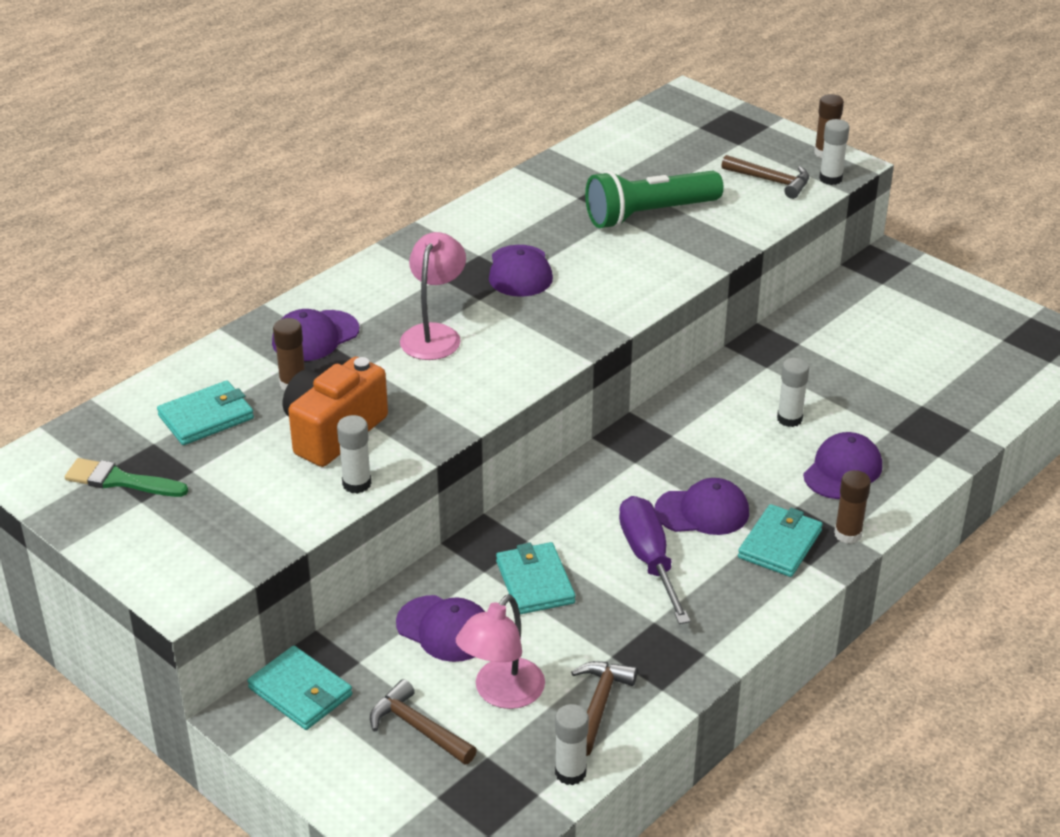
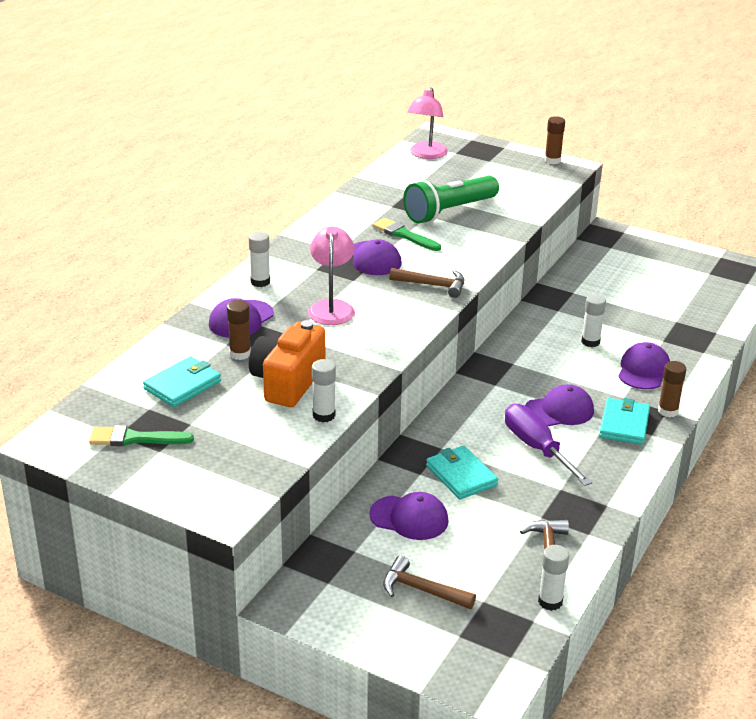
camera: 15 degrees left, 5 degrees down
(300, 692) = (319, 579): turquoise wallet -> none
(501, 693) = (473, 556): pink lamp -> pink lamp (426, 154)
(573, 241) = (403, 235): none -> green brush
(771, 181) = (524, 182): brown hammer -> brown hammer (433, 285)
(830, 179) = (564, 176): white glue stick -> white glue stick (260, 282)

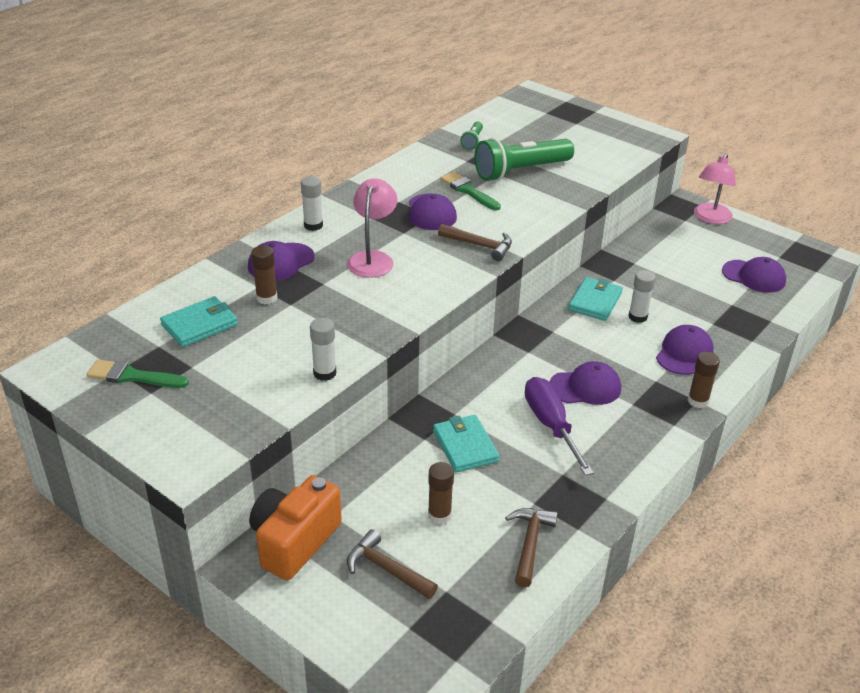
camera: 10 degrees right, 5 degrees up
(287, 382) = (302, 333): orange camera -> orange camera (294, 541)
(391, 187) = (472, 141): none -> green flashlight
(409, 518) = (399, 486): purple cap -> purple cap (754, 276)
(426, 154) = (517, 112): pink lamp -> pink lamp (710, 218)
(550, 601) = (515, 602): white glue stick -> none
(552, 160) = (639, 128): brown glue stick -> brown glue stick (439, 515)
(624, 424) = (648, 410): turquoise wallet -> turquoise wallet (595, 301)

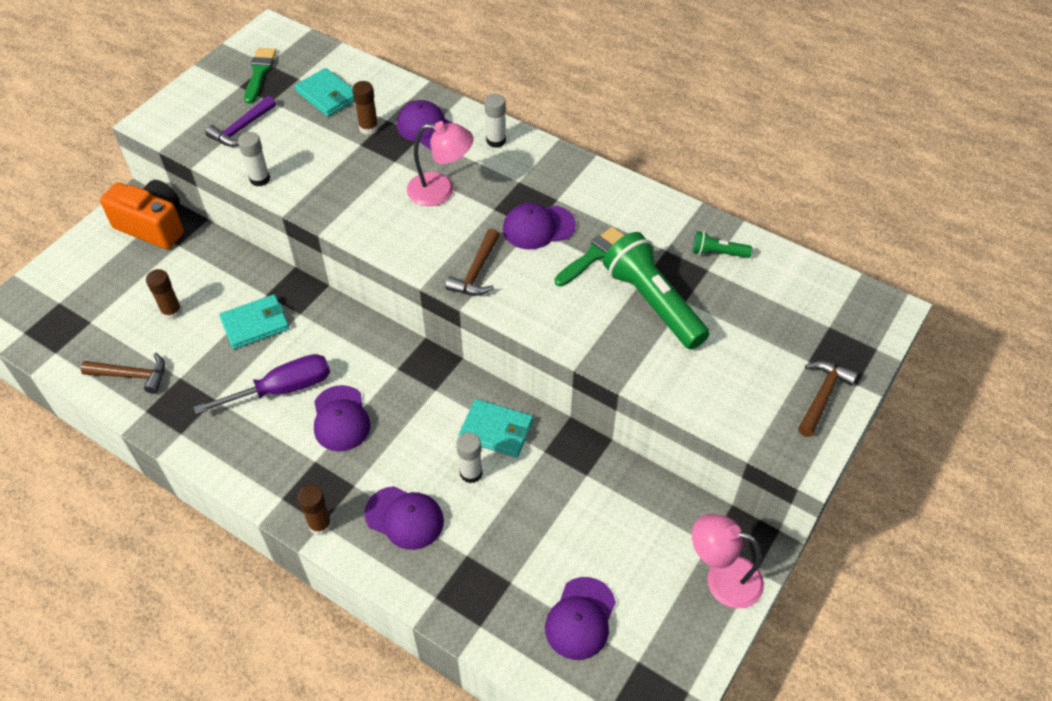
camera: 85 degrees right, 15 degrees up
(233, 389) = (241, 128): none -> purple hammer
(387, 569) = (117, 283): brown hammer -> brown hammer (822, 396)

